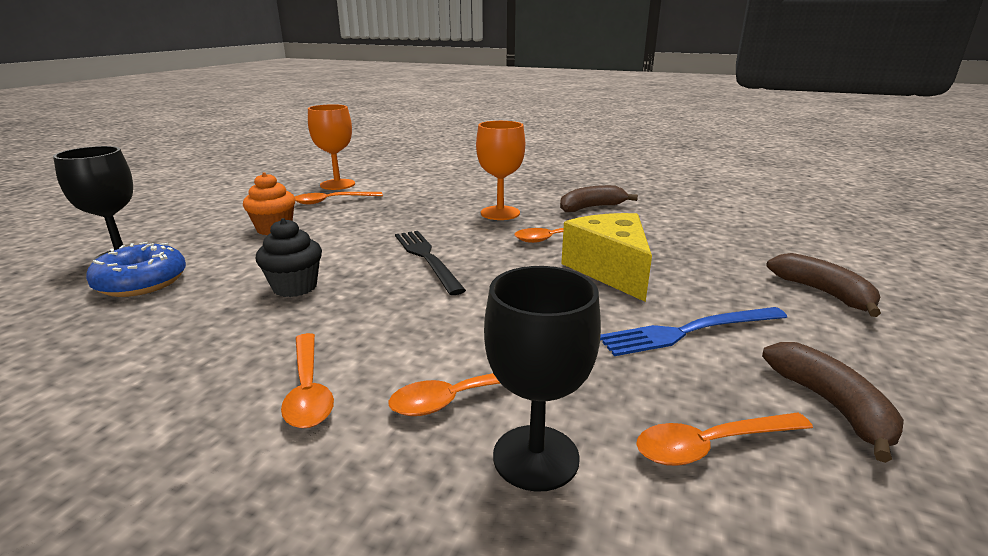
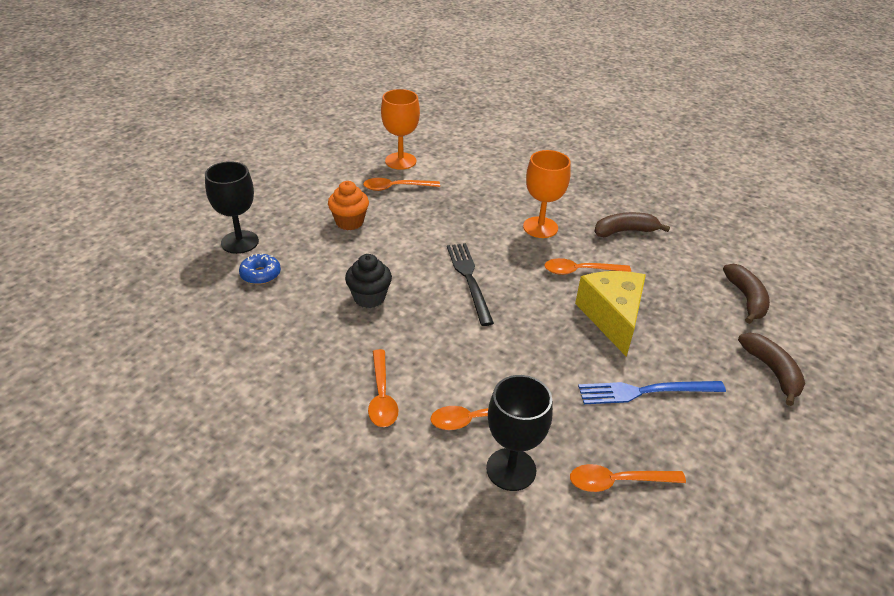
camera: 10 degrees right, 15 degrees up
(142, 282) = (260, 274): blue donut -> blue donut, size x0.66
(831, 405) = (710, 469): brown banana -> brown banana (746, 299)

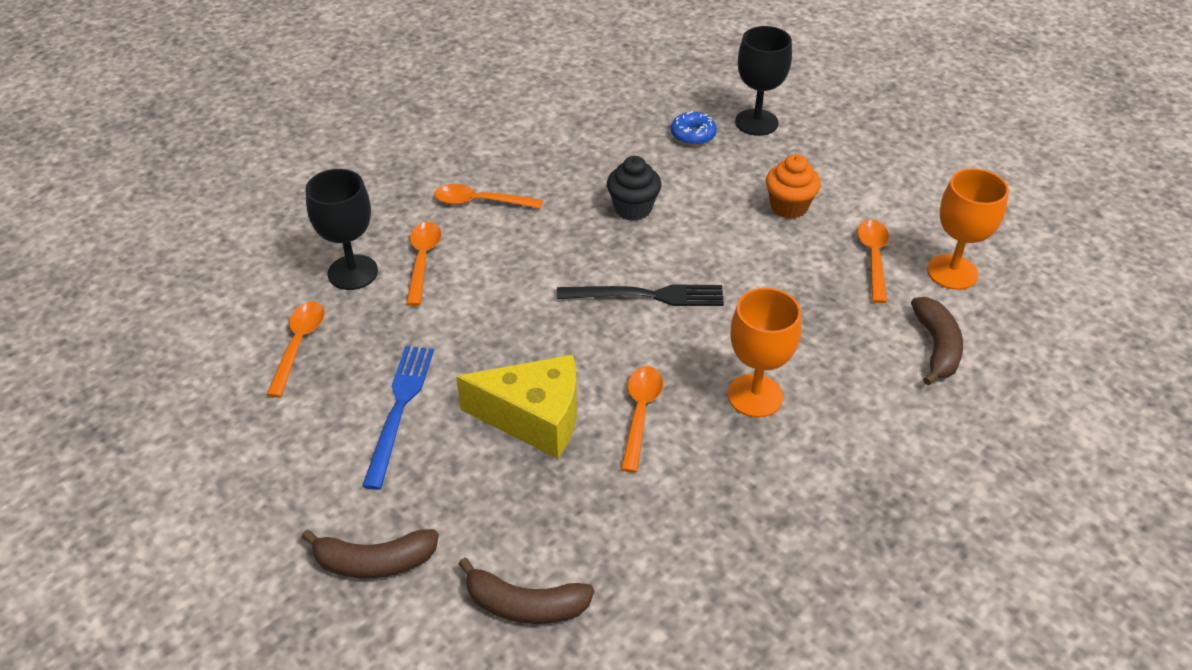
camera: 105 degrees right, 5 degrees up
(624, 231) = (731, 503): brown banana -> brown banana (936, 347)

